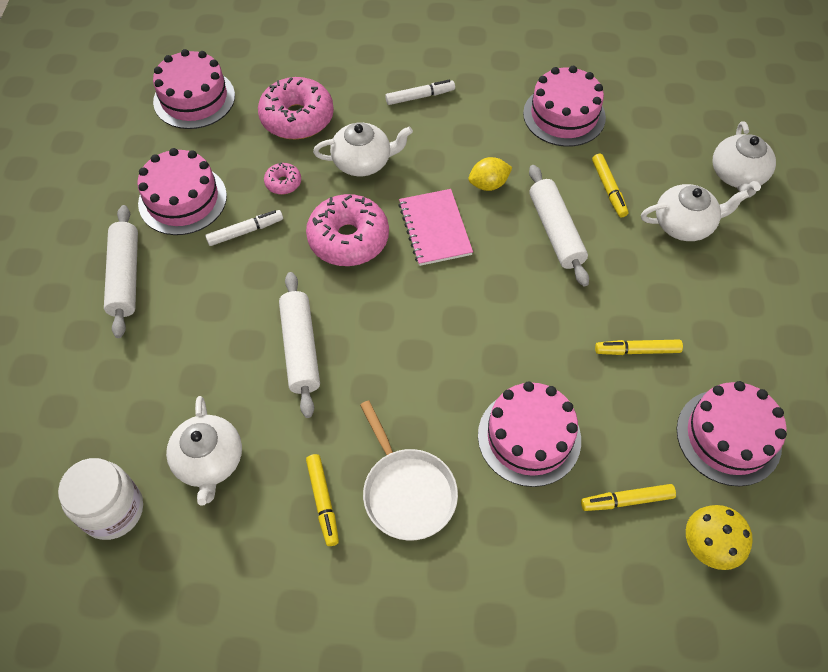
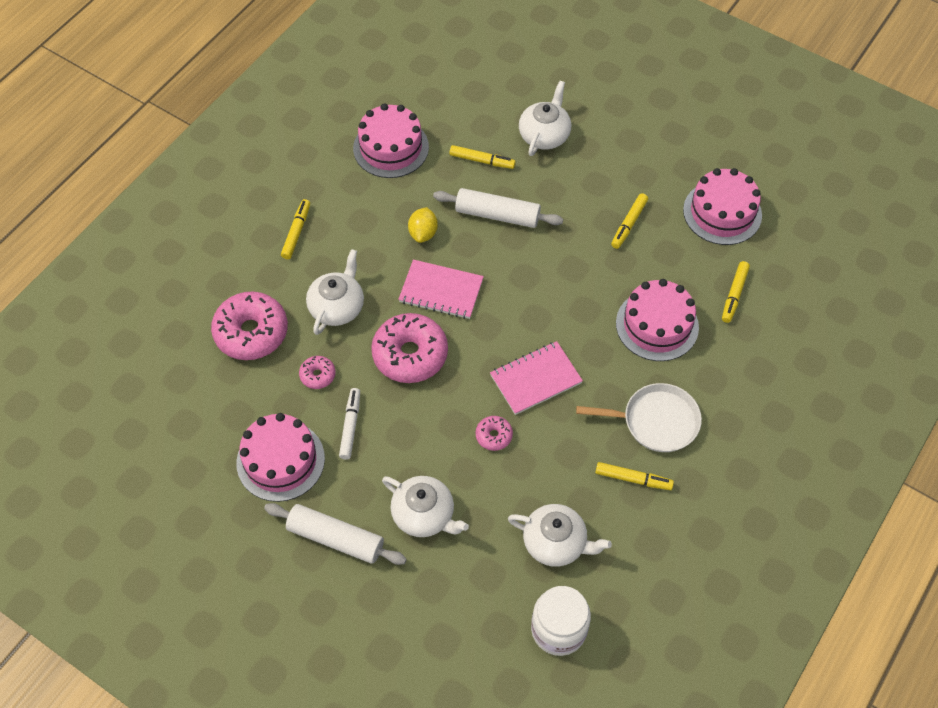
camera: 60 degrees left, 0 degrees up
(194, 98) = (164, 403): pink cake -> none
(301, 348) = (494, 436): white rolling pin -> pink donut
(387, 354) = (536, 379): none -> pink notebook
(420, 97) = (296, 232): white marker -> yellow marker
(709, 545) = (788, 268): yellow mushroom -> none
(737, 175) = (524, 79): white teapot -> white teapot (424, 515)

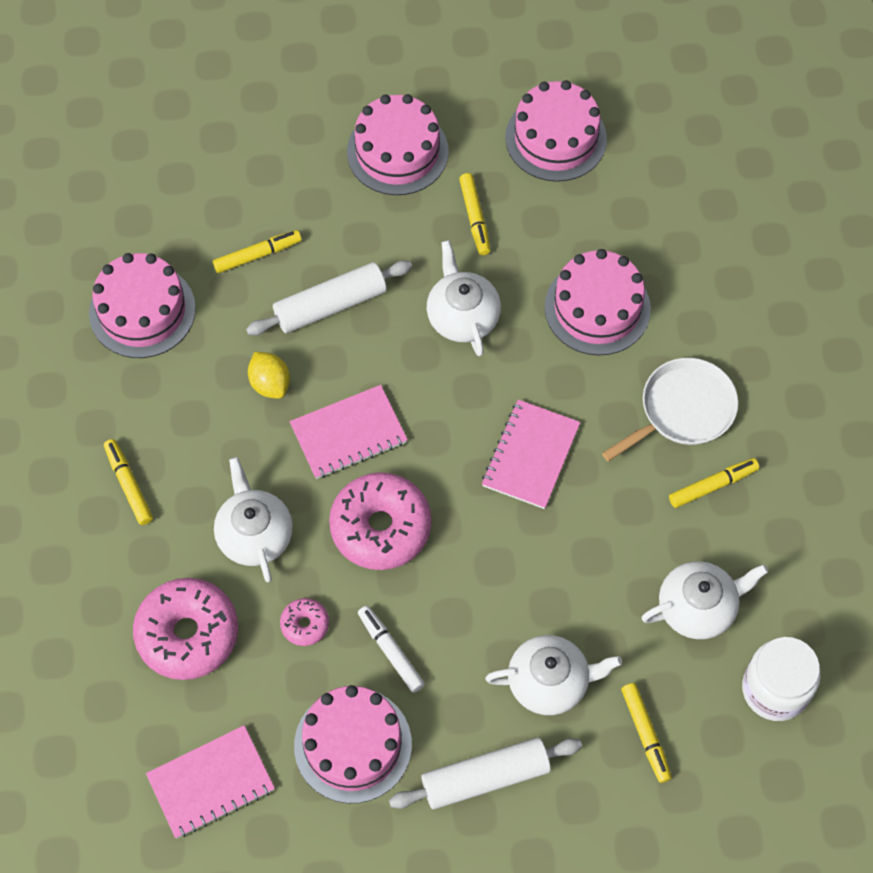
camera: 40 degrees left, 5 degrees up
(187, 420) = (211, 782): none -> pink notebook
(494, 436) = (543, 547): pink donut -> none
(544, 135) = (298, 178): white teapot -> white teapot (462, 316)
(616, 158) = (397, 151): none -> pink cake
(734, 295) = (643, 220): yellow marker -> yellow marker (645, 734)

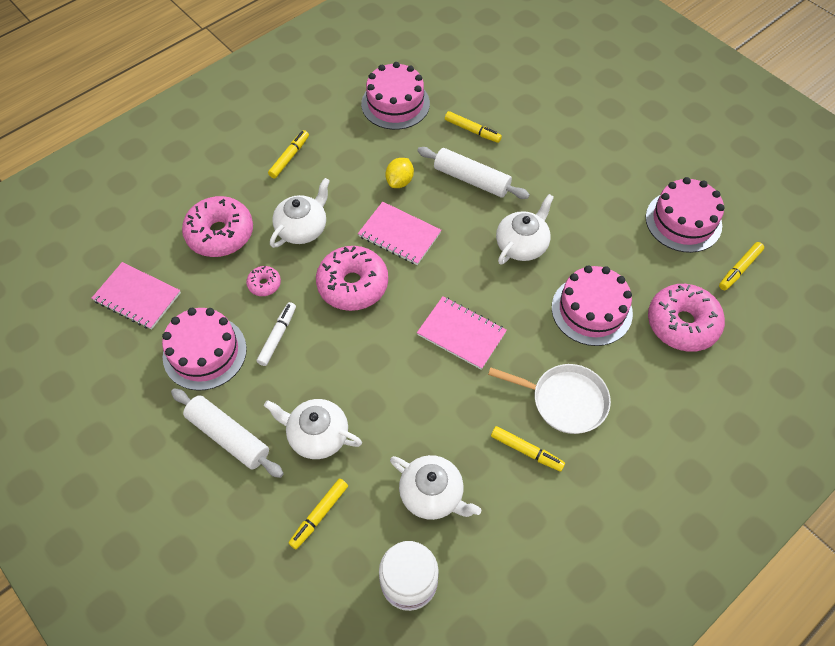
camera: 55 degrees right, 5 degrees down
(397, 151) = (596, 153): pink cake -> none
(475, 218) = (591, 213): yellow marker -> yellow marker (739, 269)
(531, 456) = (461, 334): pink notebook -> pink notebook turned 45 degrees clockwise
(550, 682) = (317, 435): white teapot -> white teapot turned 150 degrees clockwise
(676, 236) = (682, 324): none -> pink donut

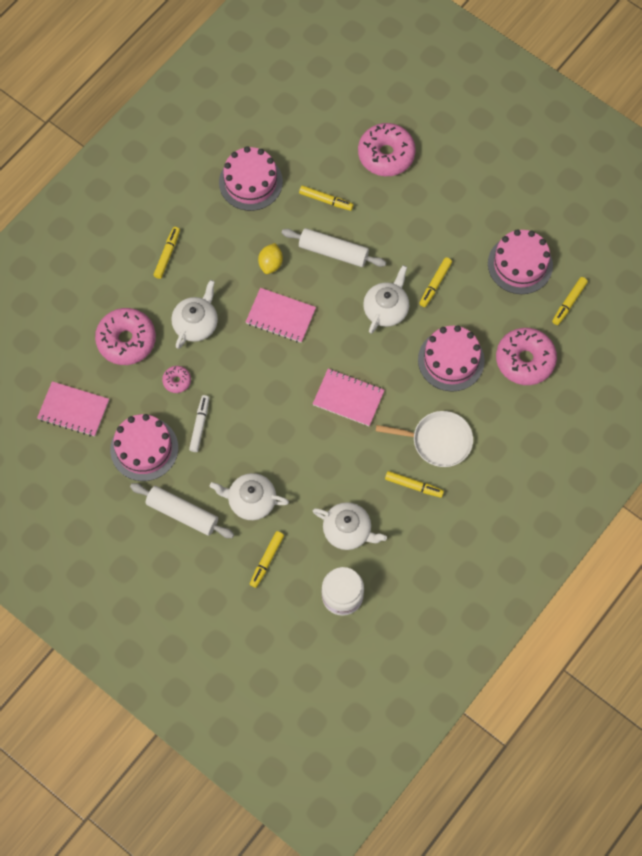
camera: 10 degrees left, 10 degrees up
(353, 285) = (251, 369): pink donut -> pink donut (386, 155)
(582, 227) = (435, 284): none -> yellow marker

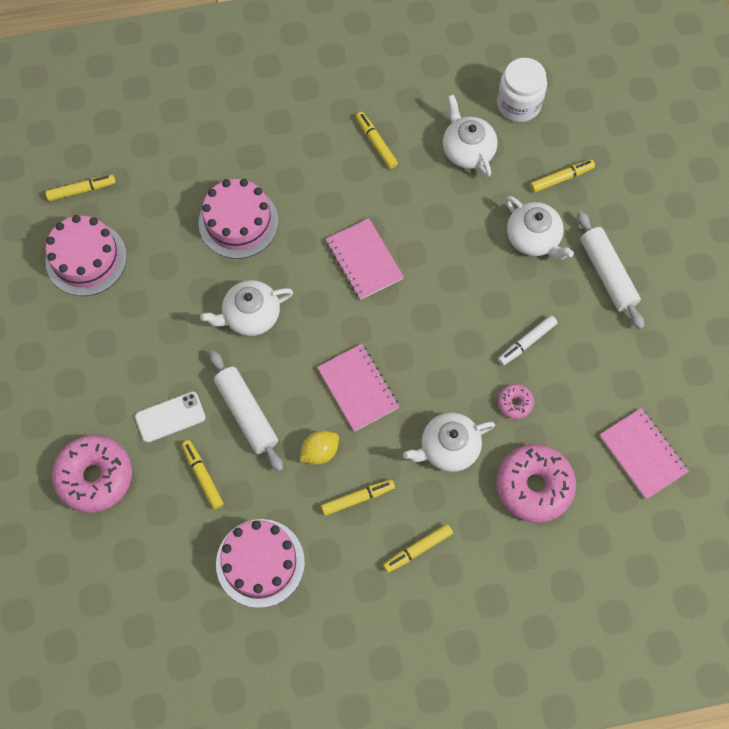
camera: 140 degrees left, 0 degrees up
(144, 448) = (599, 361): pink cake -> none
(376, 216) = (170, 417): none -> white phone
(435, 284) = (182, 303): yellow marker -> yellow marker (357, 498)
(438, 441) = (319, 163): white pan -> none
(525, 360) = (174, 172): pink donut -> none

